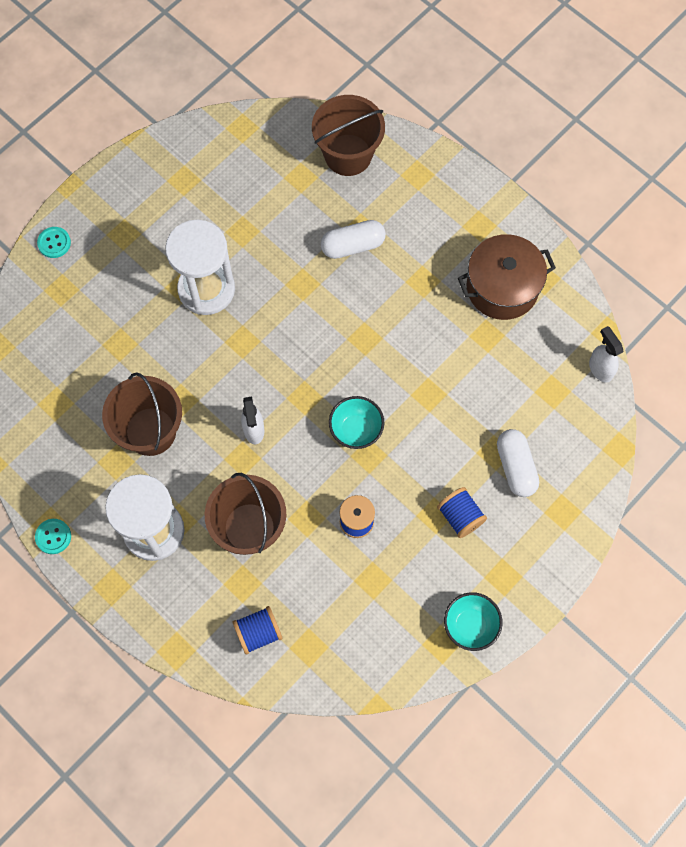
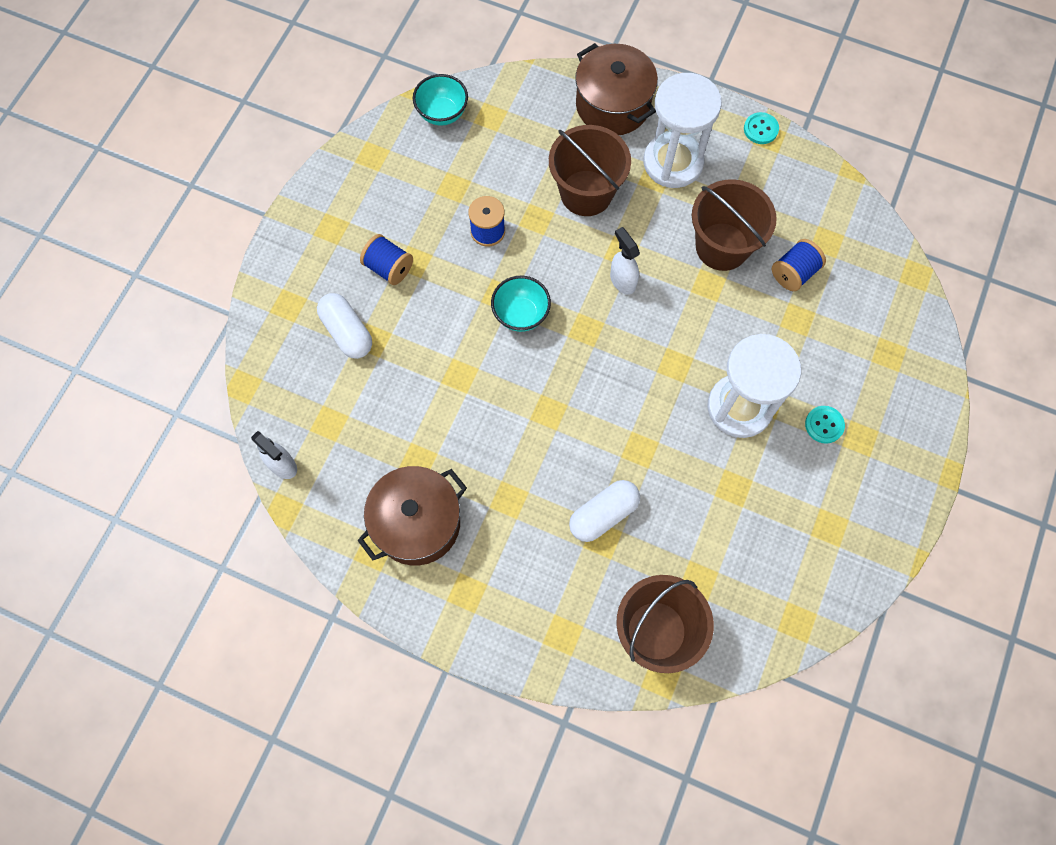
camera: 160 degrees right, 0 degrees up
(54, 243) = (927, 401): turquoise button -> turquoise button (824, 425)
(182, 616) = (612, 105): none -> brown pot
(258, 632) = (540, 113): blue spool -> blue spool (793, 273)
(470, 625) = (350, 178): turquoise bowl -> turquoise bowl (442, 113)

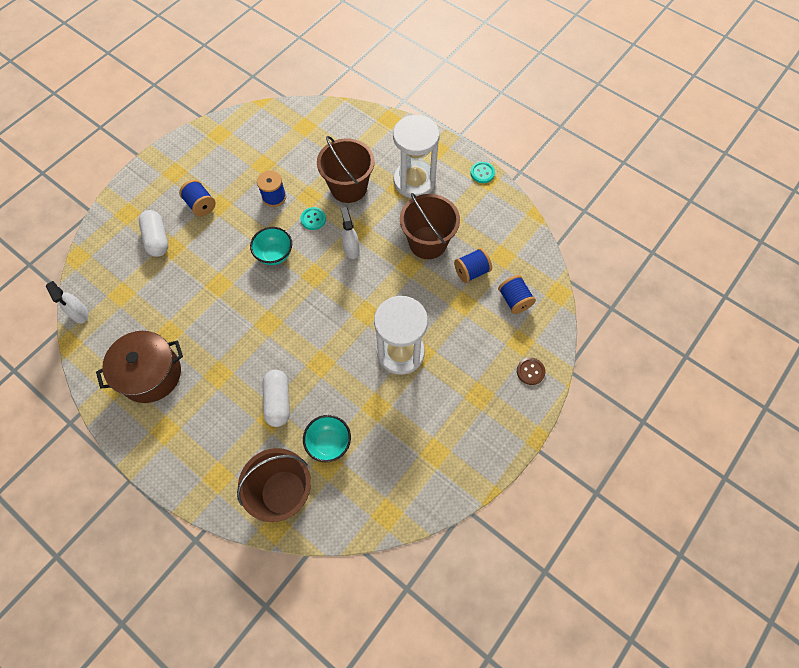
camera: 15 degrees right, 5 degrees down
(442, 113) = (274, 118): turquoise bowl -> turquoise bowl (329, 443)
(603, 514) = (278, 401): white capsule -> white capsule turned 75 degrees counterclockwise
(612, 105) = (387, 136): brown pot -> none
(824, 425) = (456, 379): turquoise button -> turquoise button (313, 219)
(862, 299) = (514, 300): none -> blue spool
(914, 389) = (530, 371): none -> brown button

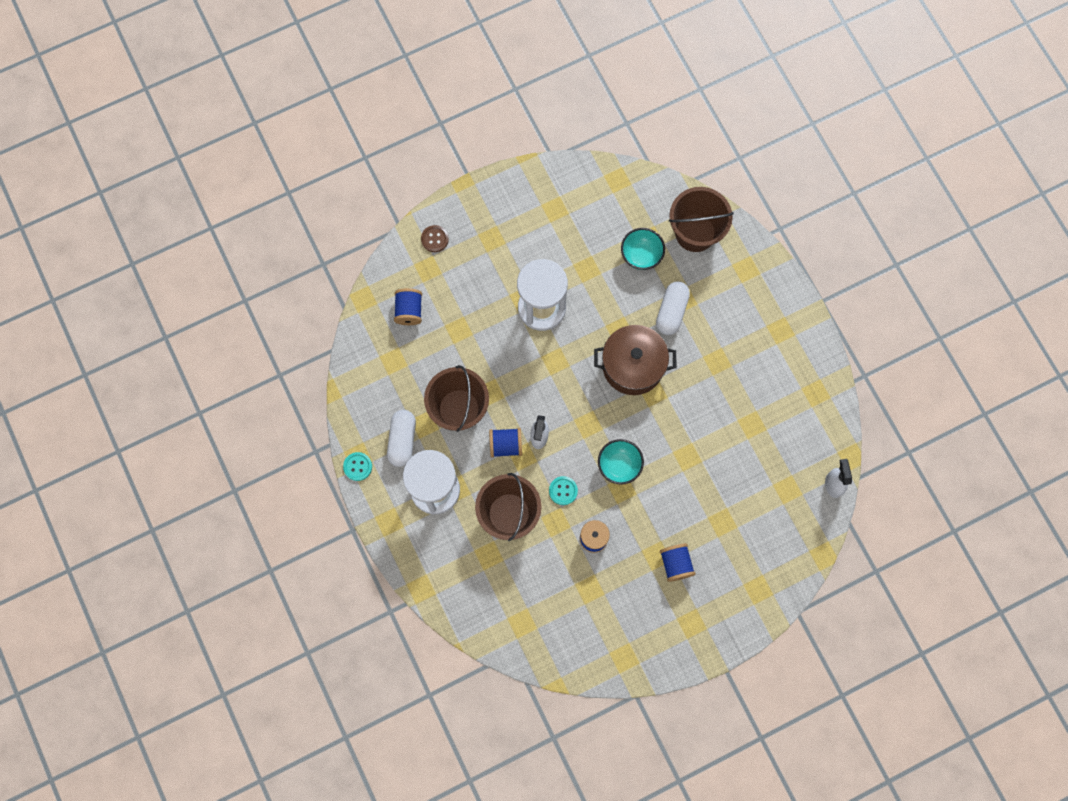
camera: 155 degrees left, 10 degrees up
(151, 374) = (779, 389): brown pot -> brown pot (633, 366)
(157, 239) = (734, 540): white capsule -> white capsule (402, 440)
(471, 271) = (433, 358): blue spool -> blue spool (506, 445)

